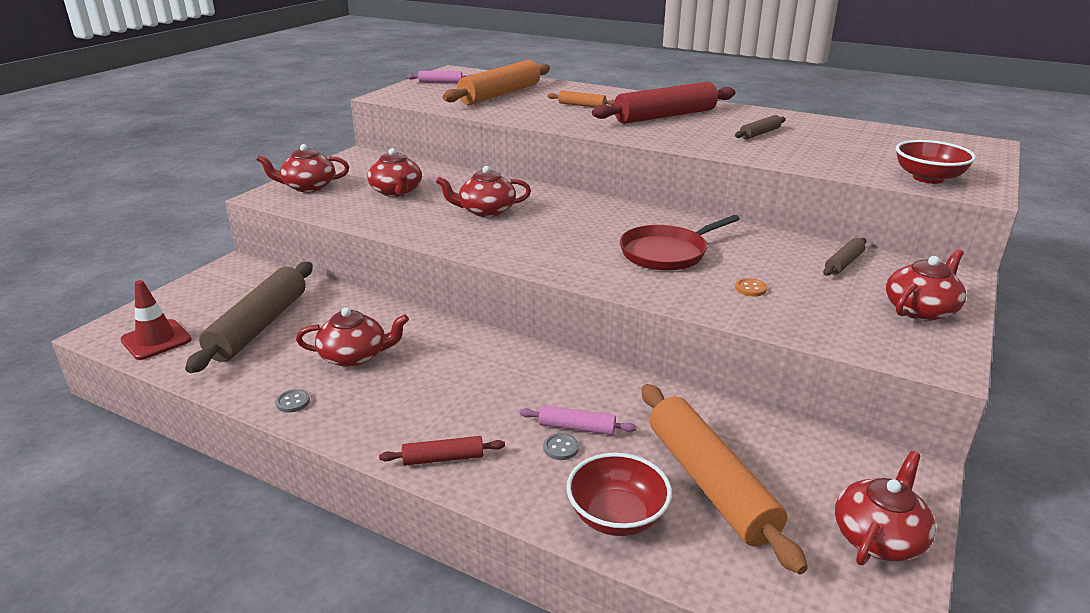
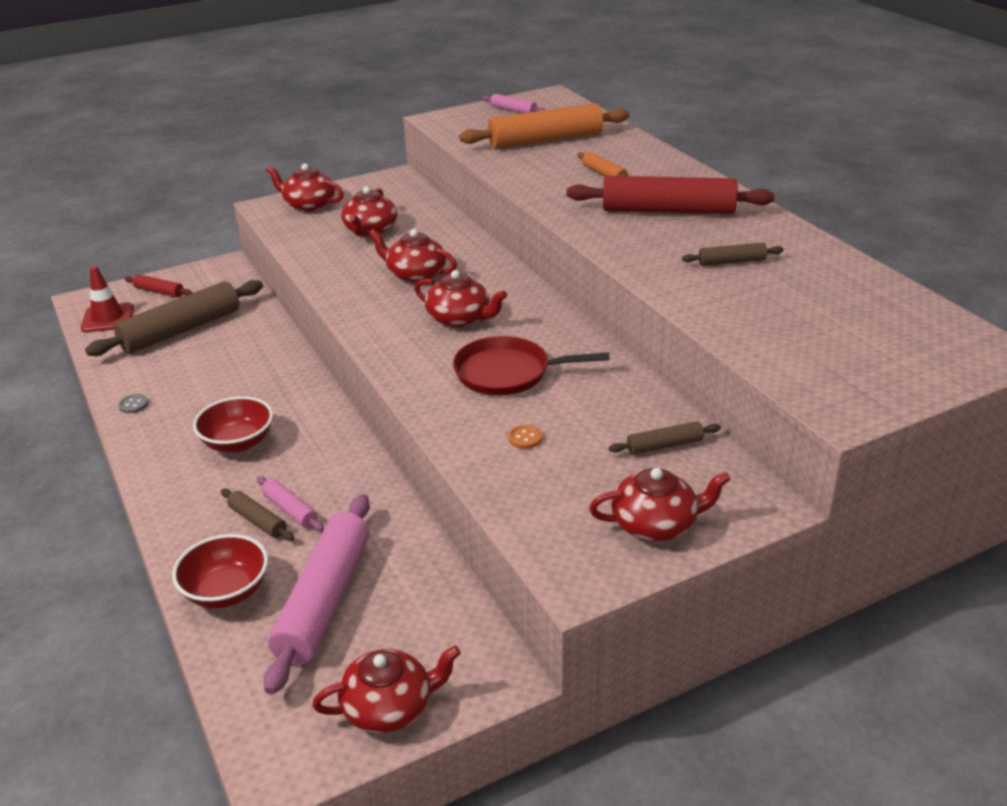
camera: 35 degrees right, 5 degrees up
(354, 356) = (213, 382): red teapot -> red teapot (459, 318)
(443, 458) = (173, 492): red rolling pin -> red rolling pin (159, 291)
(561, 448) = (258, 521): grey button -> brown rolling pin
(709, 483) = (324, 600): orange rolling pin -> pink rolling pin
(928, 178) = (815, 377): red bowl -> red bowl (238, 442)

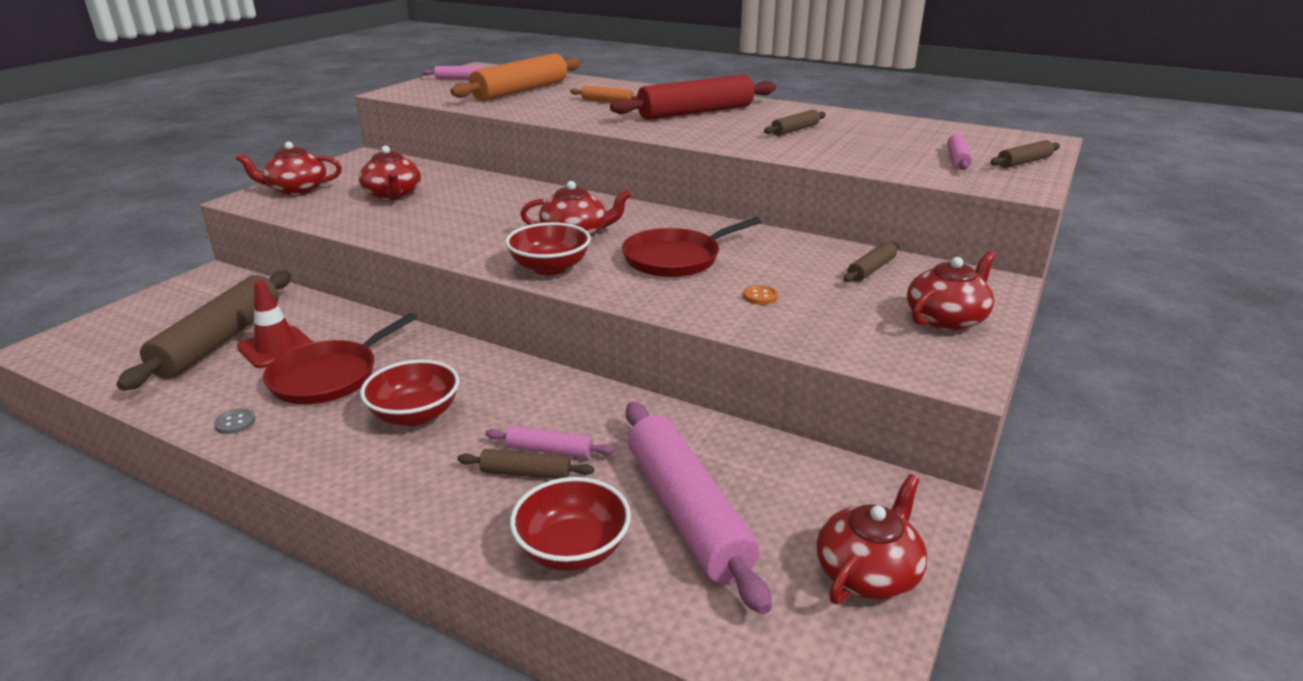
camera: 35 degrees left, 5 degrees down
(108, 318) = (100, 355): red traffic cone -> red traffic cone (276, 347)
(159, 291) = (148, 315): red rolling pin -> none
(217, 388) = (329, 376): none -> red pan
(398, 349) = (550, 268): none -> red bowl
(415, 274) = (486, 214): red teapot -> none
(840, 352) = (957, 159): none -> pink rolling pin
(912, 378) = (1024, 162): none -> brown rolling pin

